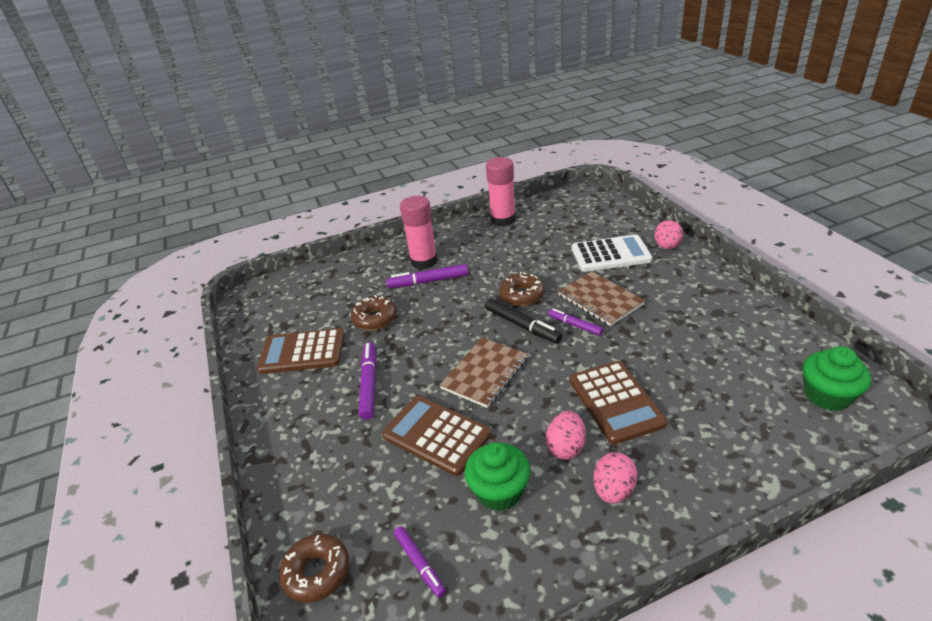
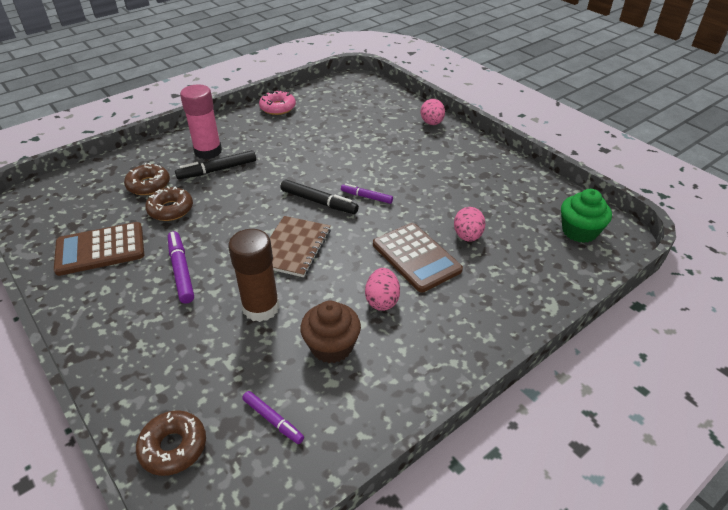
camera: 20 degrees left, 5 degrees up
(428, 281) = (217, 170): purple marker -> black marker
(436, 435) = (261, 307): brown calculator -> brown glue stick
(499, 491) = (331, 346): green cupcake -> brown cupcake
(503, 219) = (278, 108): pink glue stick -> pink donut
(522, 295) = (312, 175): brown donut -> brown donut (148, 185)
(600, 300) = (384, 173): brown notebook -> none
(610, 254) = (384, 133): white calculator -> none
(613, 490) = (430, 329): pink egg -> pink egg (467, 236)

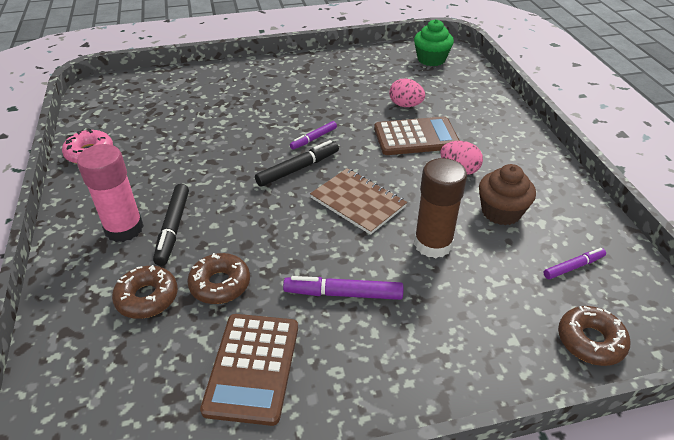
camera: 65 degrees left, 0 degrees up
(432, 123) = (231, 71): pink egg -> none

